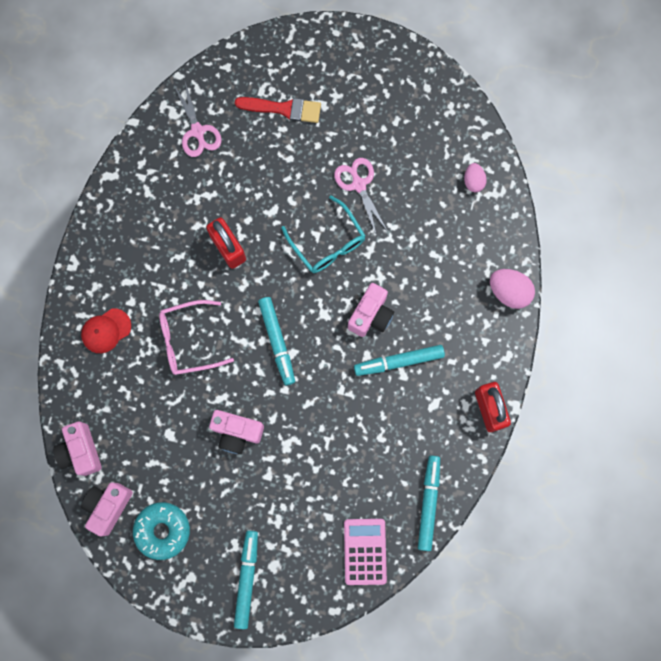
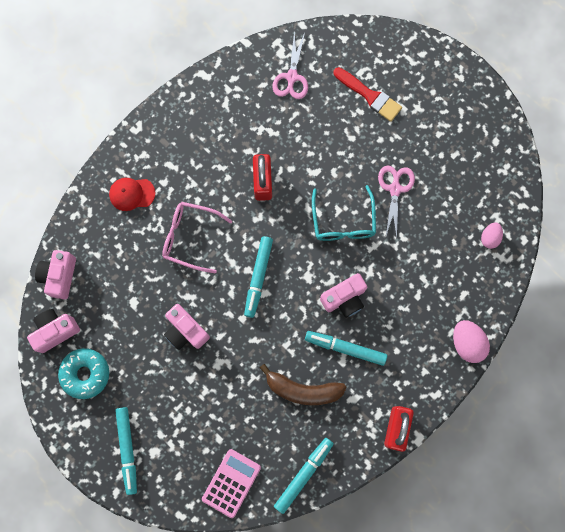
camera: 30 degrees right, 0 degrees up
(247, 579) = (127, 450): turquoise marker -> turquoise marker turned 135 degrees clockwise
(381, 424) = (302, 390): none -> brown banana

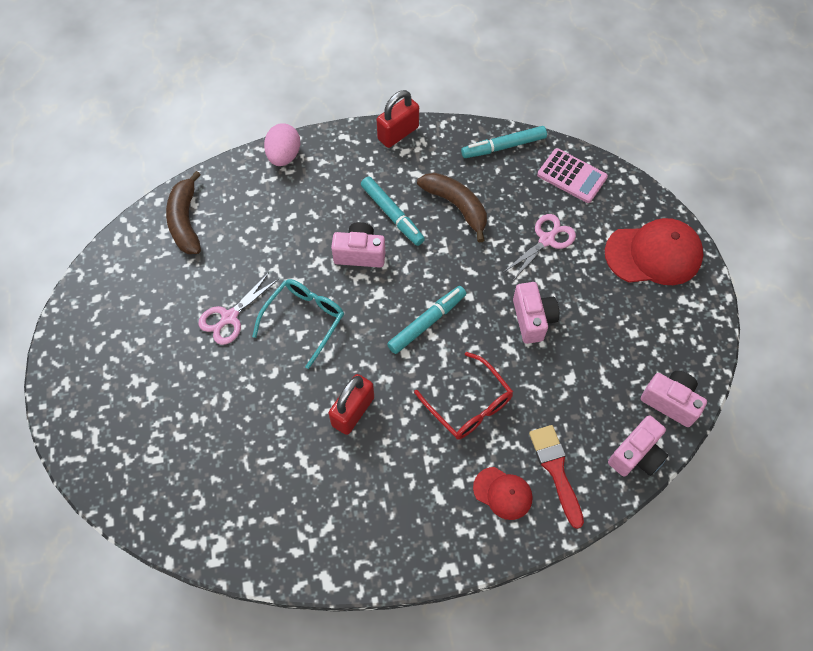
camera: 145 degrees left, 15 degrees down
(55, 331) = (670, 402): pink camera -> pink camera turned 150 degrees counterclockwise
(85, 374) = (659, 342): turquoise donut -> none
(127, 450) = (653, 254): turquoise marker -> red cap
(190, 237) = (469, 405): pink glasses -> red glasses
(231, 483) = (572, 176): pink calculator -> pink calculator turned 120 degrees counterclockwise
(292, 77) = (232, 506): pink scissors -> pink scissors (546, 240)
(370, 96) = (170, 426): red brush -> red brush (556, 470)
(489, 238) = (185, 221): pink egg -> brown banana

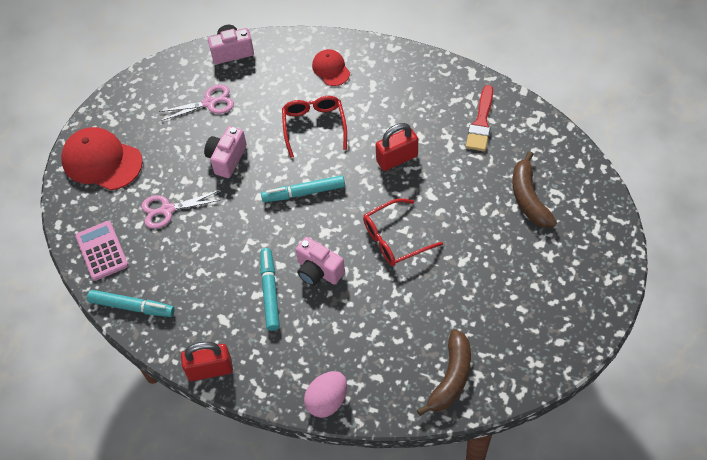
camera: 145 degrees left, 5 degrees down
(229, 317) = (453, 269): pink scissors -> pink scissors (209, 103)
(304, 320) = (394, 239): turquoise glasses -> red glasses
(456, 206) = (213, 272): brown banana -> brown banana (529, 198)
(556, 470) = (288, 66): red brush -> red brush (481, 122)
(670, 402) = (183, 69): pink camera -> none

